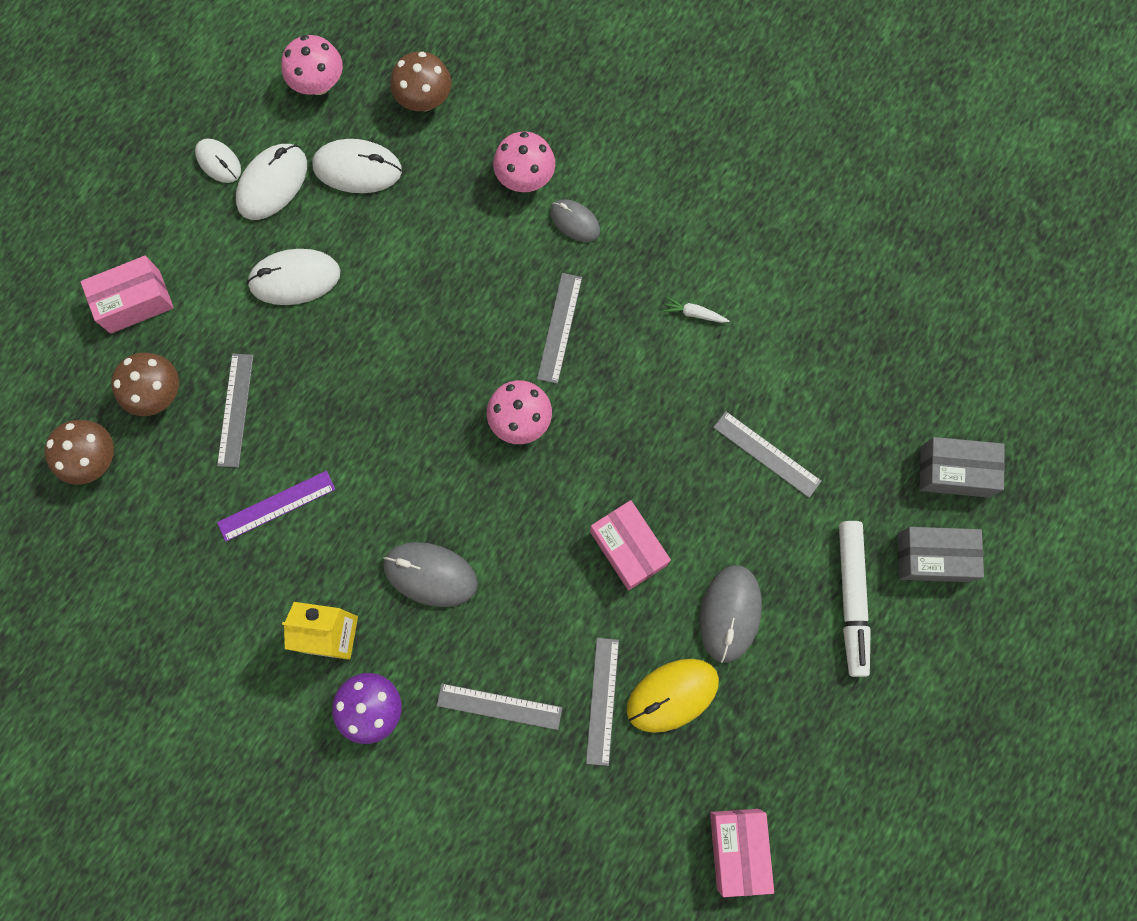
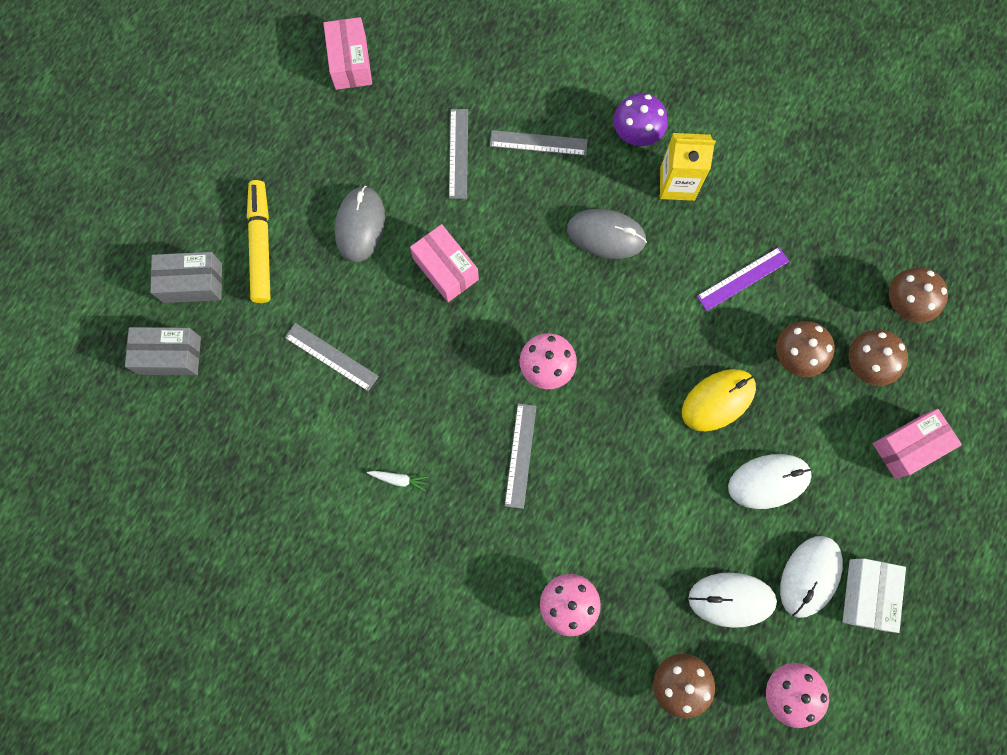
camera: 175 degrees right, 0 degrees up
(218, 162) = (866, 594): white mouse -> white box
(235, 410) = (795, 356): grey ruler -> brown mushroom
(575, 221) = (516, 562): grey mouse -> none
(672, 695) = (404, 162): yellow mouse -> yellow mouse (718, 400)
(851, 597) = (261, 246): white marker -> yellow marker

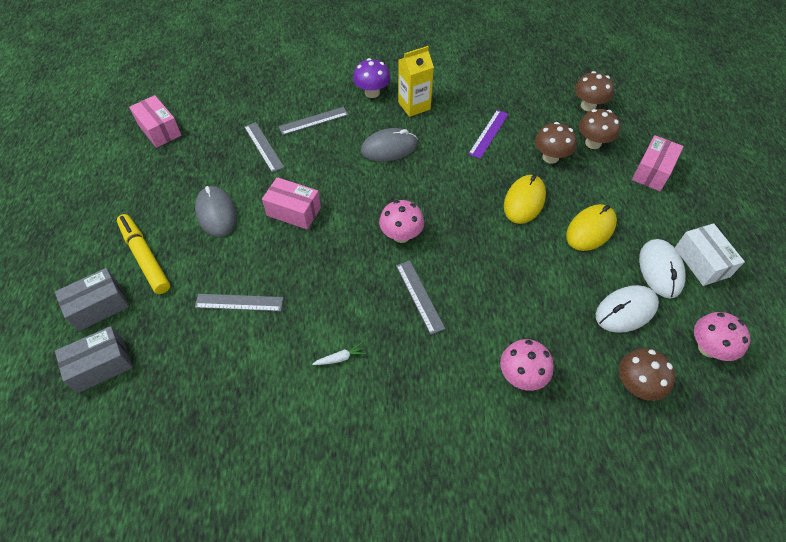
camera: 30 degrees left, 20 degrees down
(768, 481) = (590, 229): white mouse -> yellow mouse

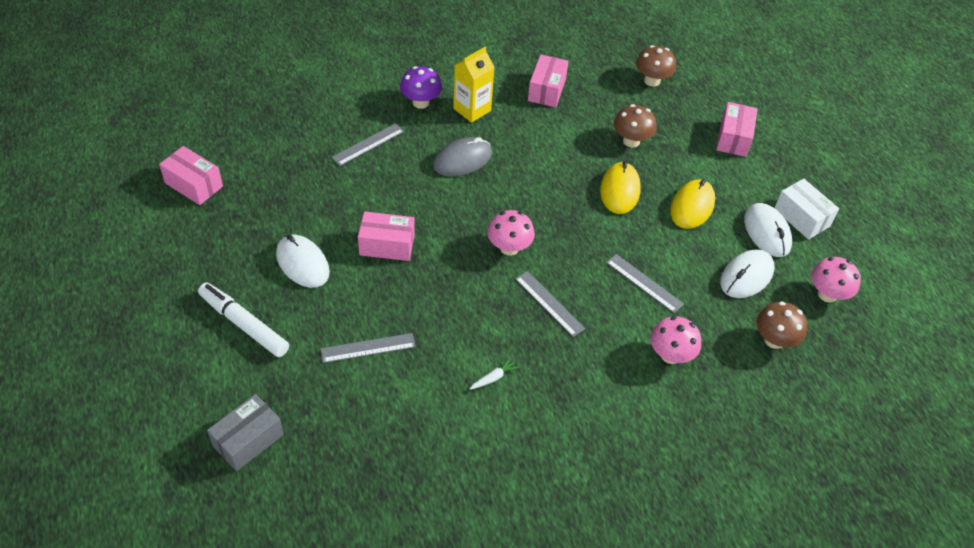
camera: 20 degrees left, 5 degrees down
(99, 306) = (216, 384): grey box -> none
(145, 258) = (244, 325): yellow marker -> white marker
(216, 213) = (302, 263): grey mouse -> white mouse
(263, 147) = (323, 182): grey ruler -> grey ruler (644, 283)
(487, 99) = (546, 90): none -> pink box
(488, 133) = (561, 127): purple ruler -> none
(593, 143) = (668, 119): brown mushroom -> none

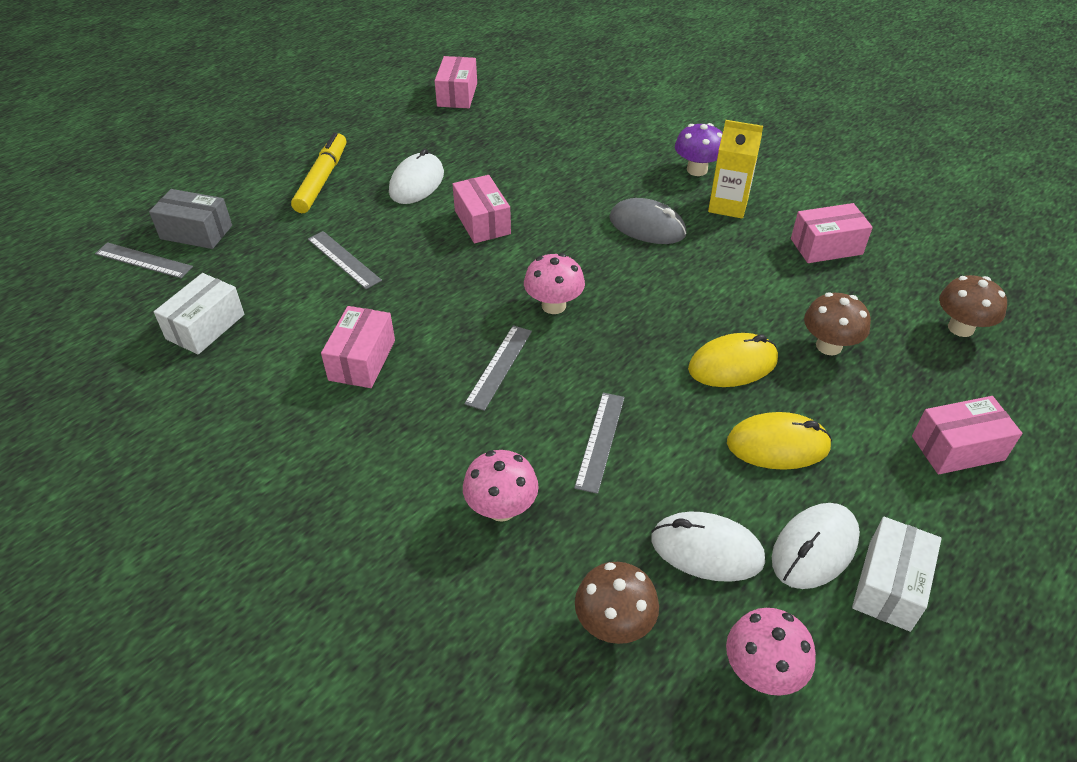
camera: 65 degrees right, 5 degrees down
(244, 325) = (321, 180): white marker -> yellow marker
(368, 144) = (602, 161): grey ruler -> grey ruler (143, 260)
(387, 468) = (205, 327): none -> white box
(493, 378) = (362, 360): white carrot -> pink box

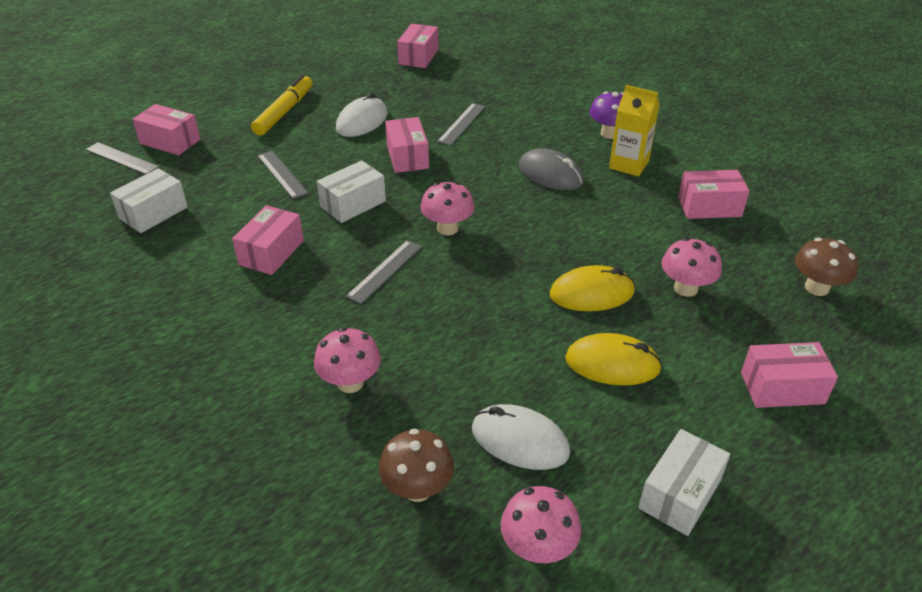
camera: 10 degrees right, 5 degrees down
(196, 232) = (170, 141): grey box -> pink box
(438, 288) = (353, 204): none -> white box
(600, 441) = (453, 340): grey ruler -> grey ruler (461, 124)
(814, 548) = (619, 453): white mouse -> none
(829, 346) = (685, 288): brown mushroom -> pink mushroom

